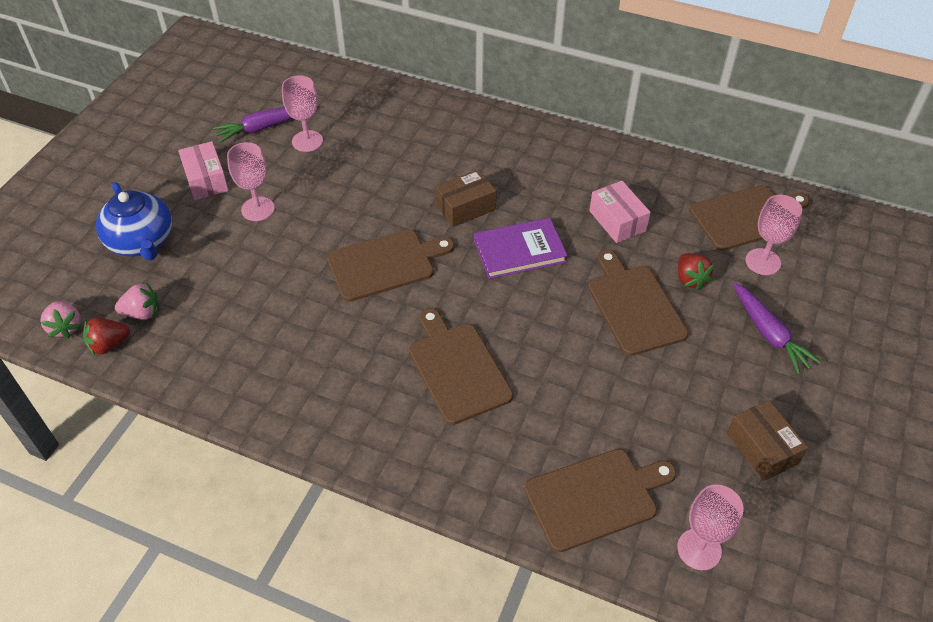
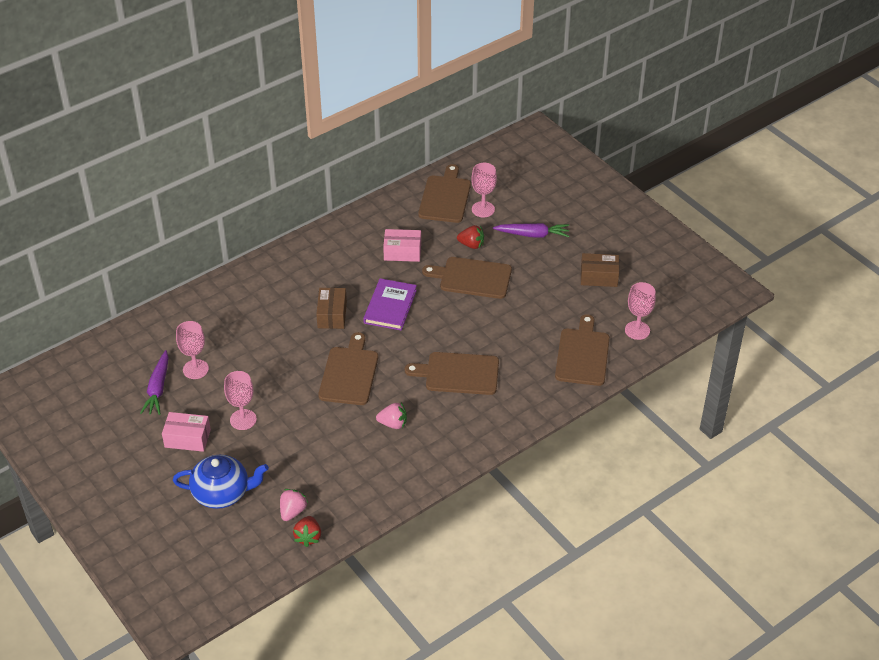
camera: 60 degrees left, 5 degrees down
(66, 327) = (273, 557): pink strawberry -> pink strawberry (393, 424)

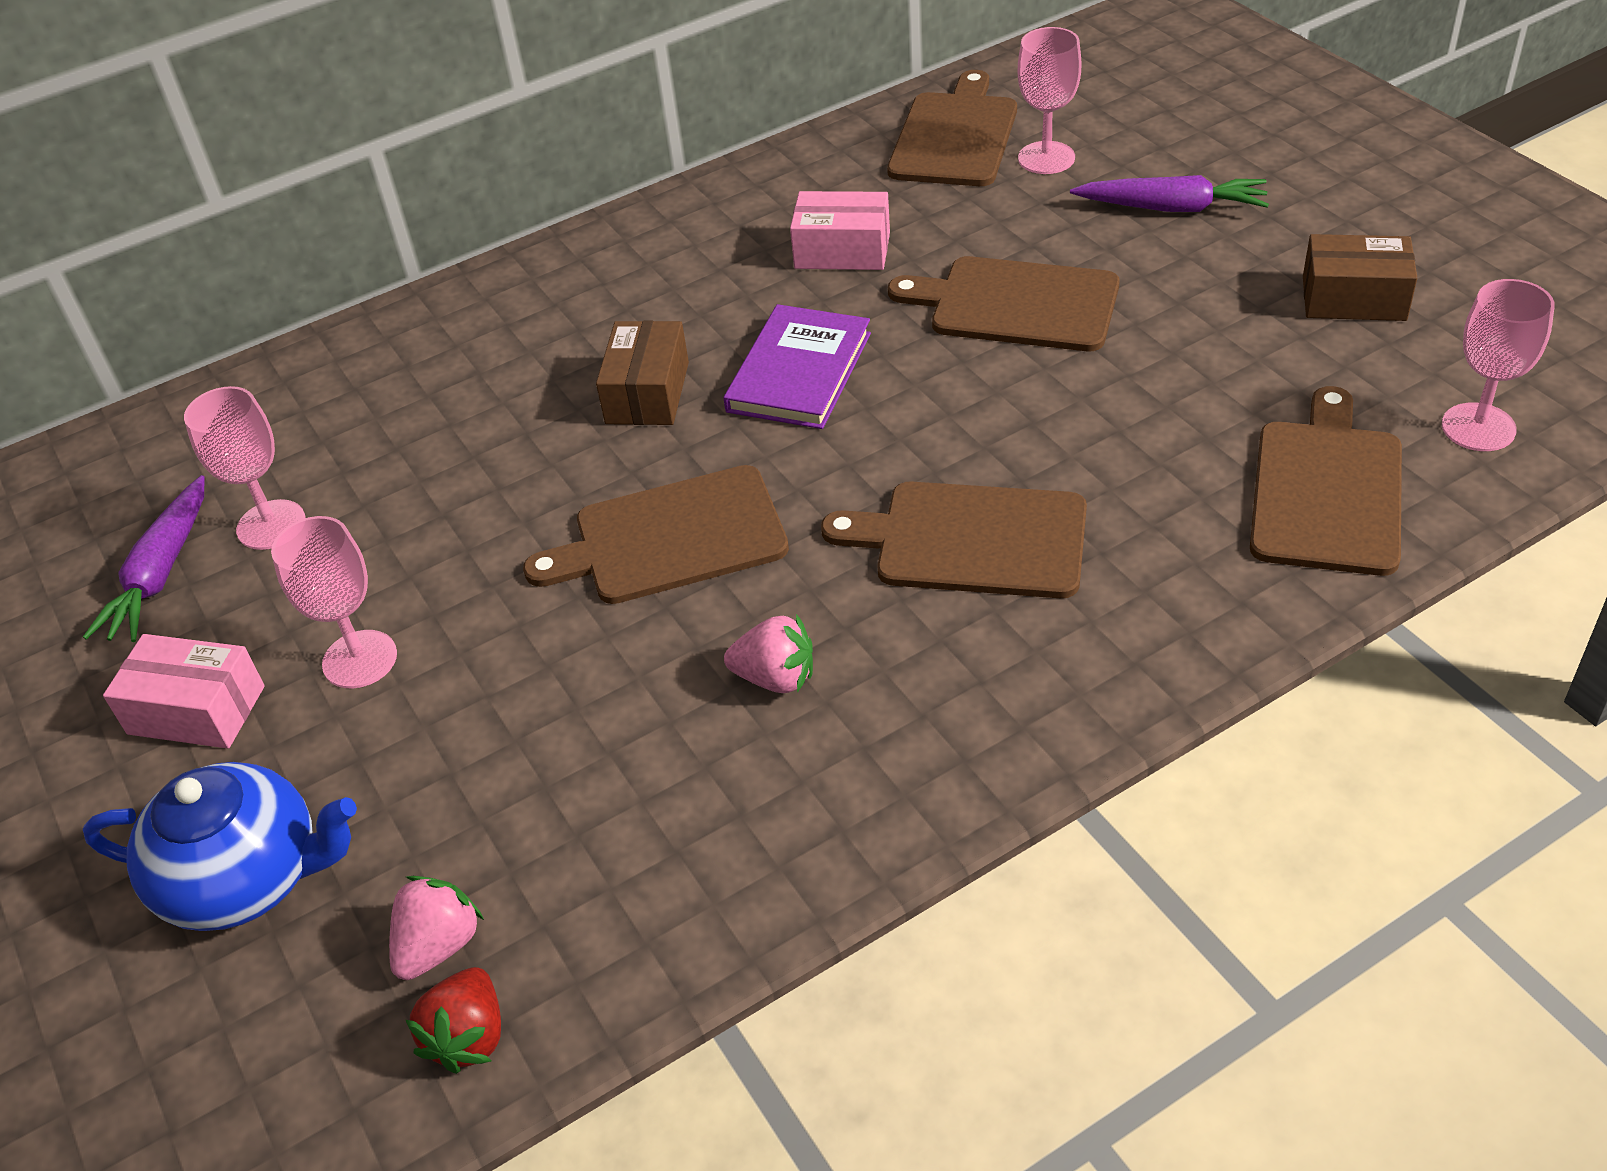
camera: 10 degrees right, 0 degrees up
(349, 373) = (671, 538): brown cutting board -> brown cutting board turned 120 degrees counterclockwise
(471, 245) = (1016, 232): red strawberry -> none

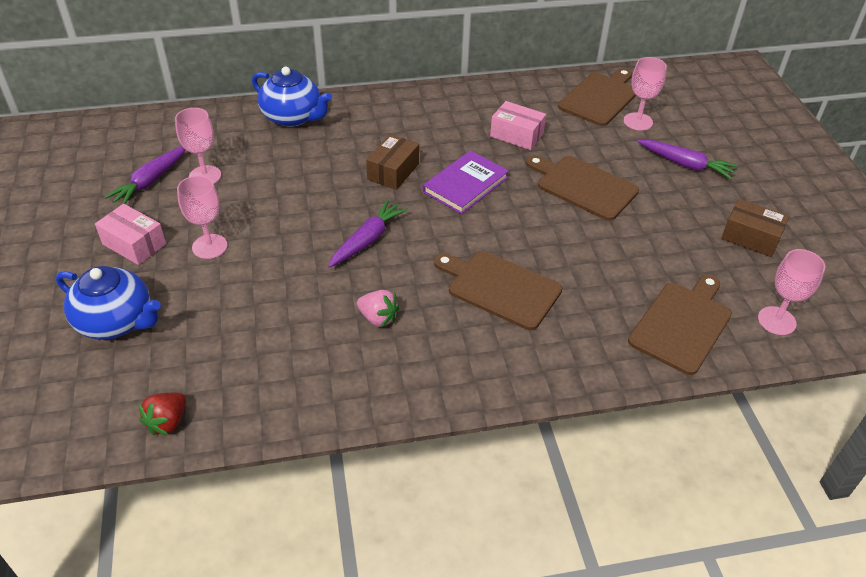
camera: 15 degrees right, 0 degrees up
(389, 353) = (293, 117): none -> blue teapot
(439, 945) = (176, 379): pink strawberry -> none
(671, 538) = (367, 240): brown cutting board -> purple carrot

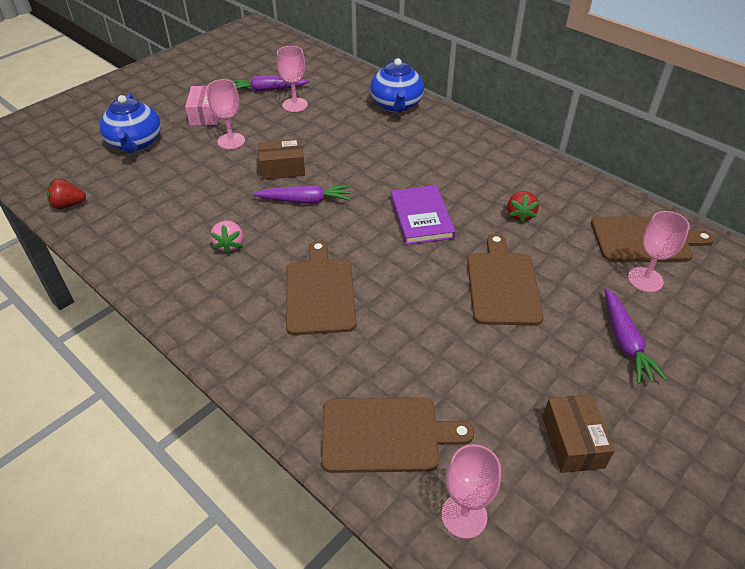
camera: 55 degrees right, 0 degrees up
(393, 171) = (393, 175): brown box -> brown box (282, 168)
(465, 185) = (421, 217): purple book -> purple book turned 75 degrees clockwise
(516, 135) = (520, 215): pink box -> red strawberry

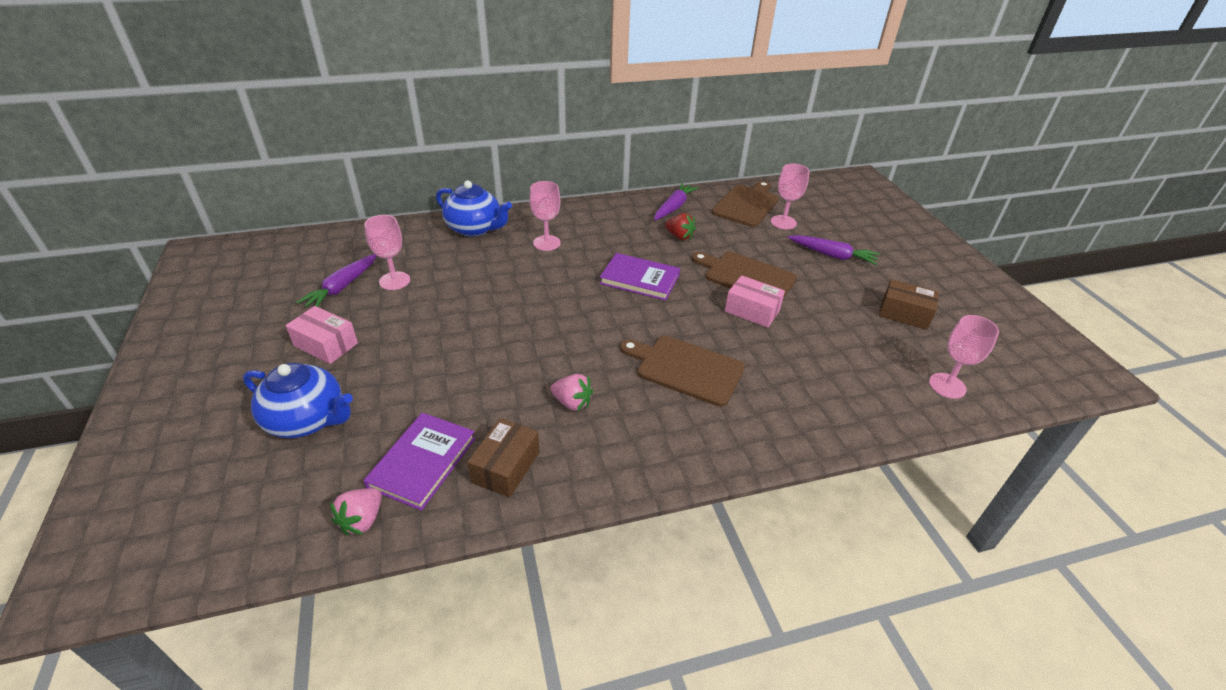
camera: 60 degrees left, 5 degrees down
(68, 205) = (362, 520): red strawberry -> pink strawberry
(127, 204) = (422, 462): none -> purple book
(231, 141) = (401, 343): pink goblet -> pink goblet (546, 243)
(282, 168) = (490, 326): brown box -> brown box (506, 467)
(305, 200) = (554, 331): purple carrot -> purple carrot (674, 207)
(386, 435) = (862, 393): brown cutting board -> none
(447, 307) = (752, 311): none -> pink box

